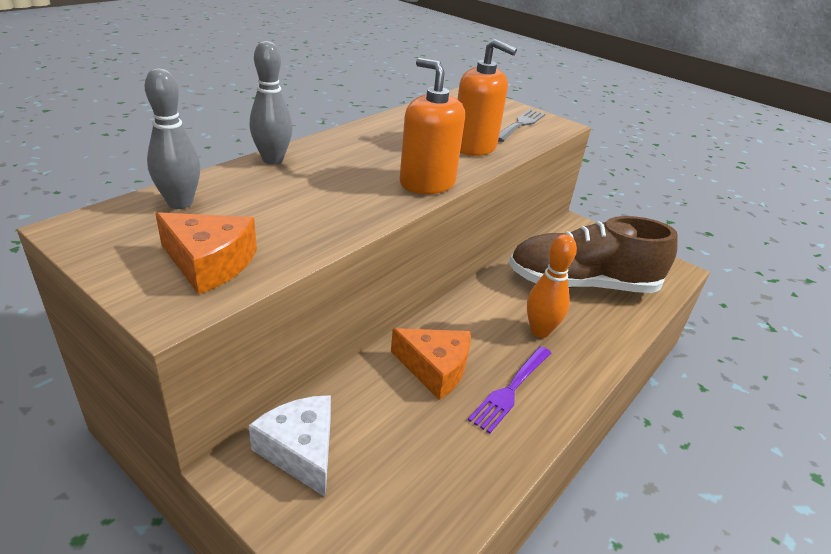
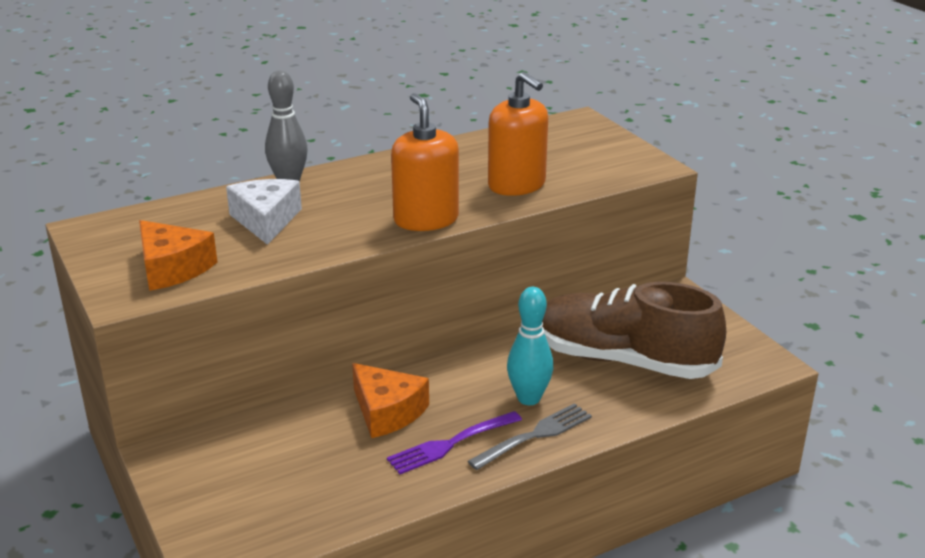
camera: 25 degrees right, 5 degrees down
(180, 203) = (179, 215): grey bowling pin -> none
(301, 450) = (220, 451): white cheese -> white cheese (266, 220)
(520, 125) = (602, 163): grey fork -> grey fork (534, 436)
(540, 331) = (528, 398): orange bowling pin -> turquoise bowling pin

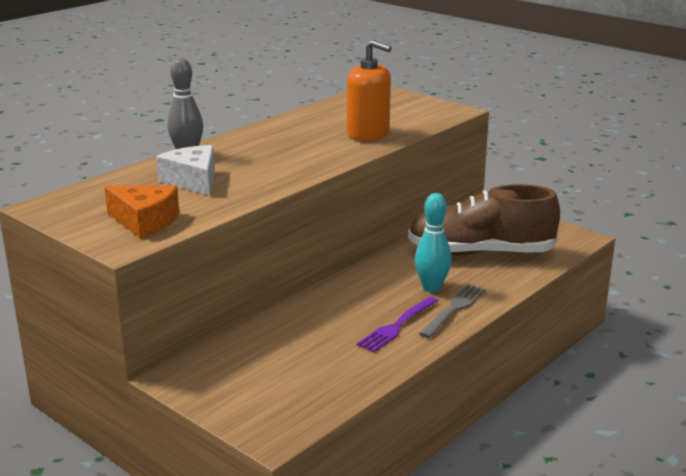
camera: 20 degrees left, 5 degrees down
(387, 412) = (332, 315): orange cheese -> none
(426, 219) = (320, 163): orange soap dispenser -> none

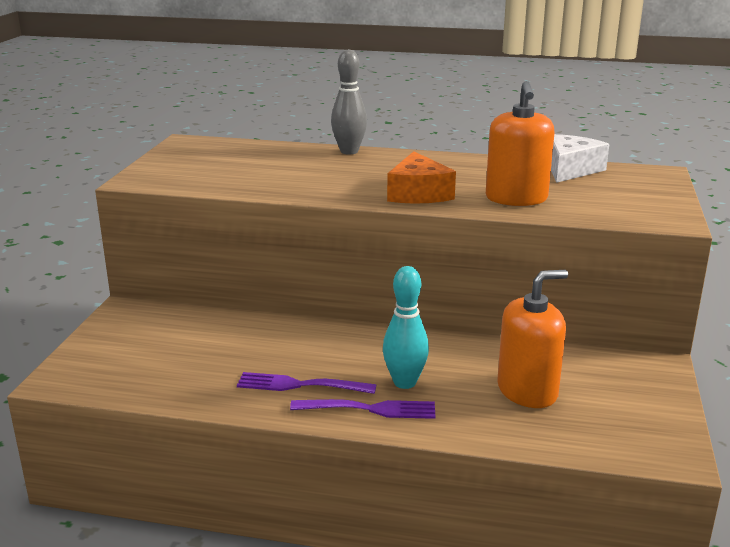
camera: 60 degrees right, 0 degrees up
(145, 221) = (190, 174): orange cheese -> orange cheese (418, 193)
(193, 181) = (293, 167): white cheese -> white cheese (570, 169)
(454, 310) = (368, 409): grey fork -> purple fork
(480, 253) = (527, 391): brown shoe -> orange soap dispenser

